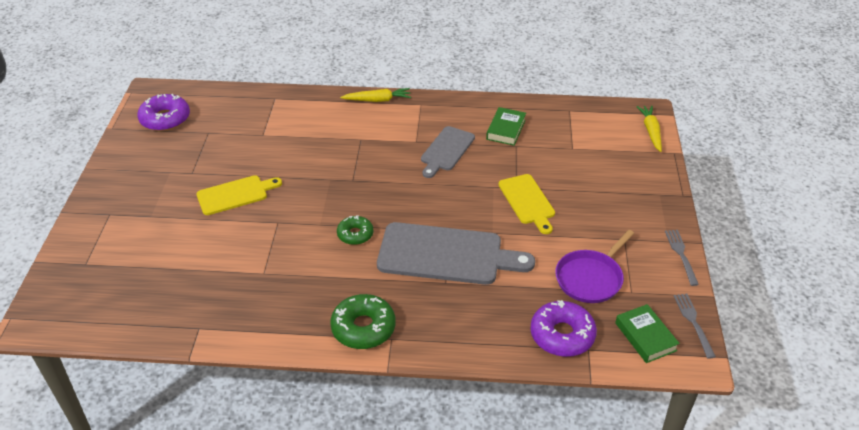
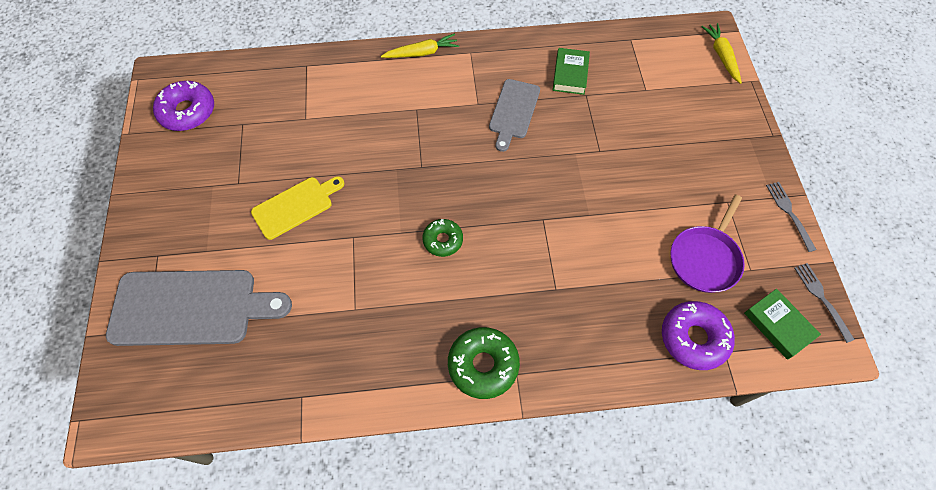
camera: 10 degrees left, 20 degrees up
(446, 255) = (548, 252): grey cutting board -> grey cutting board (191, 307)
(527, 201) = (616, 168): yellow cutting board -> none

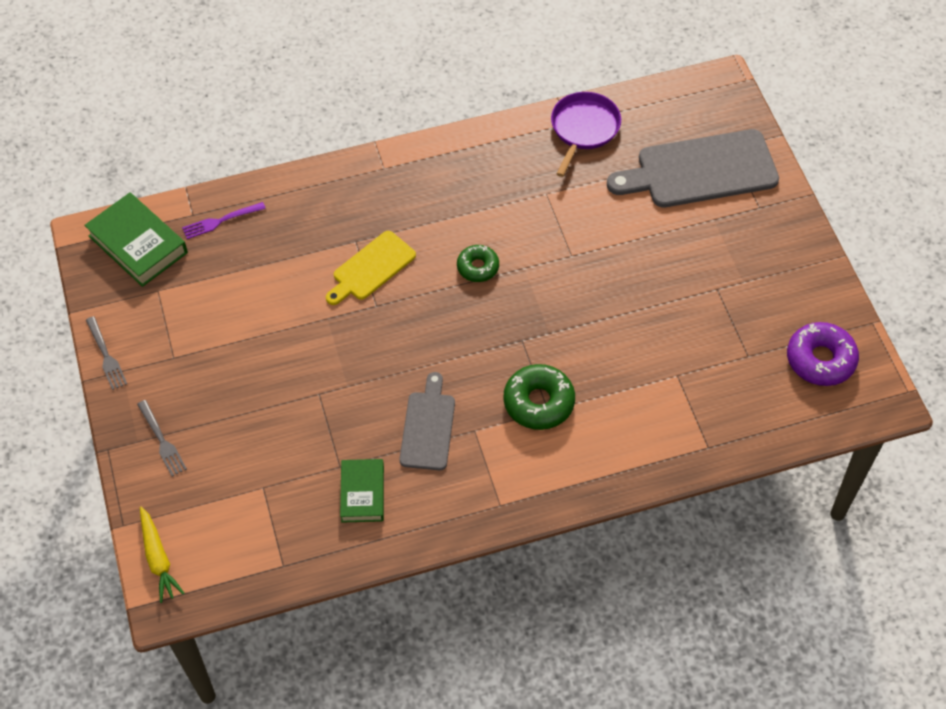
camera: 170 degrees right, 5 degrees down
(296, 206) = (643, 275): yellow cutting board -> yellow cutting board (371, 268)
(422, 53) = (564, 492): yellow carrot -> none
(483, 365) = (415, 170): green donut -> green donut (539, 402)
(694, 338) = (221, 221): purple donut -> purple fork
(705, 258) = (203, 294): purple pan -> purple pan (583, 129)
(778, 325) = (138, 244): green book -> green book, size x1.54
(822, 299) = (90, 274): grey fork -> grey fork (162, 440)

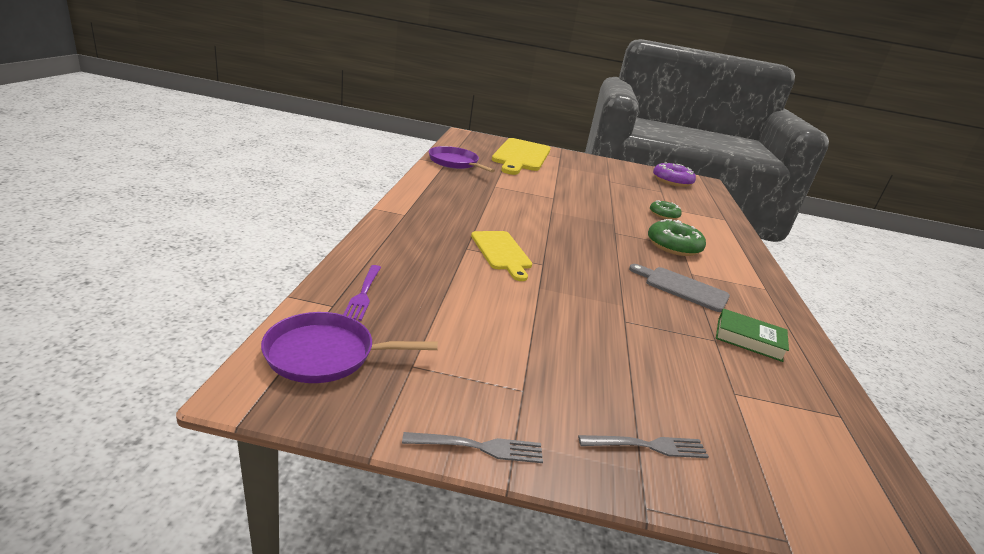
camera: 70 degrees left, 30 degrees down
(138, 244) = (326, 354): green book -> purple pan
(158, 559) = (845, 521): yellow carrot -> none
(478, 267) = (538, 222): green donut -> green donut (664, 215)
(700, 170) = (521, 156): grey cutting board -> yellow cutting board

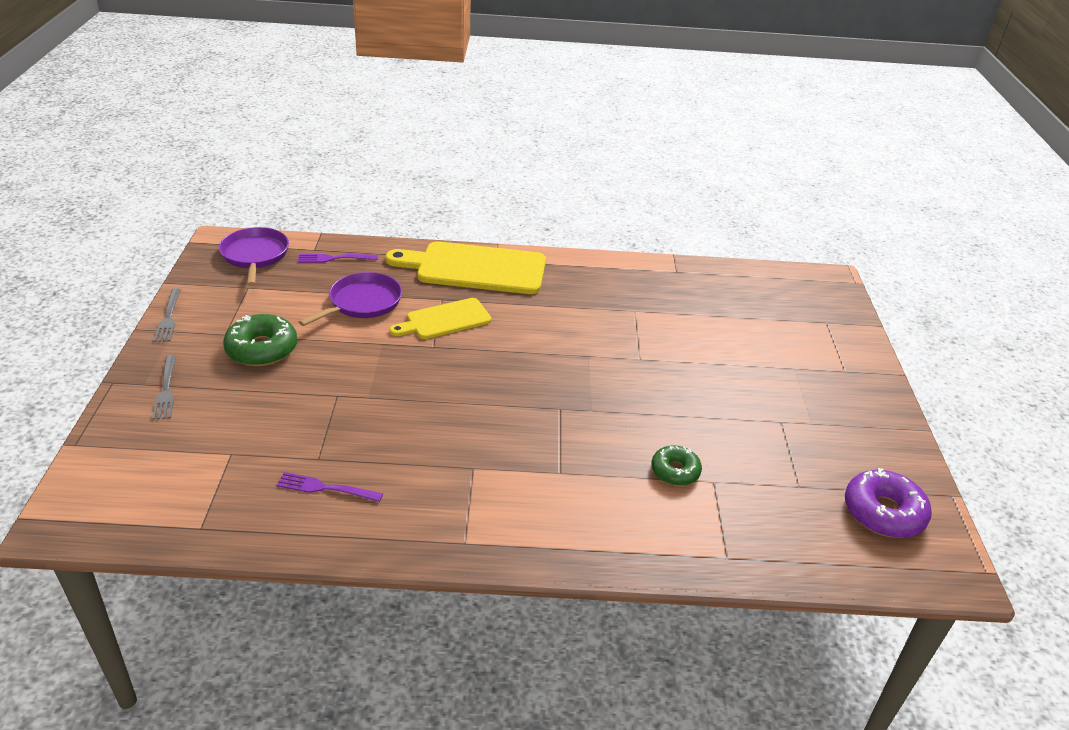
camera: 85 degrees right, 10 degrees up
(455, 163) = (689, 278): purple pan -> purple pan (362, 303)
(521, 156) = (791, 330): yellow cutting board -> yellow cutting board (475, 268)
(673, 246) = (553, 463): green donut -> green donut (262, 349)
(682, 288) = (427, 451): grey cutting board -> none
(749, 339) = (326, 488): green book -> purple fork

